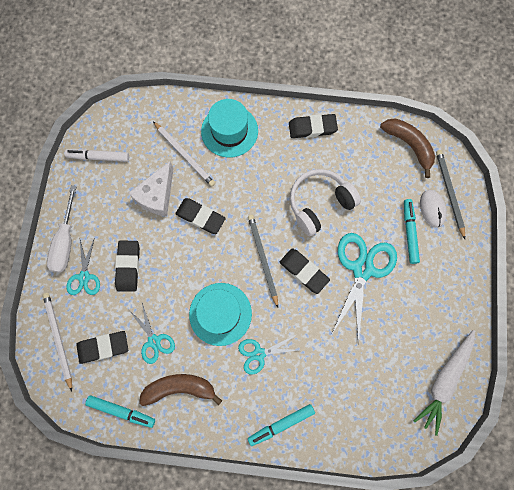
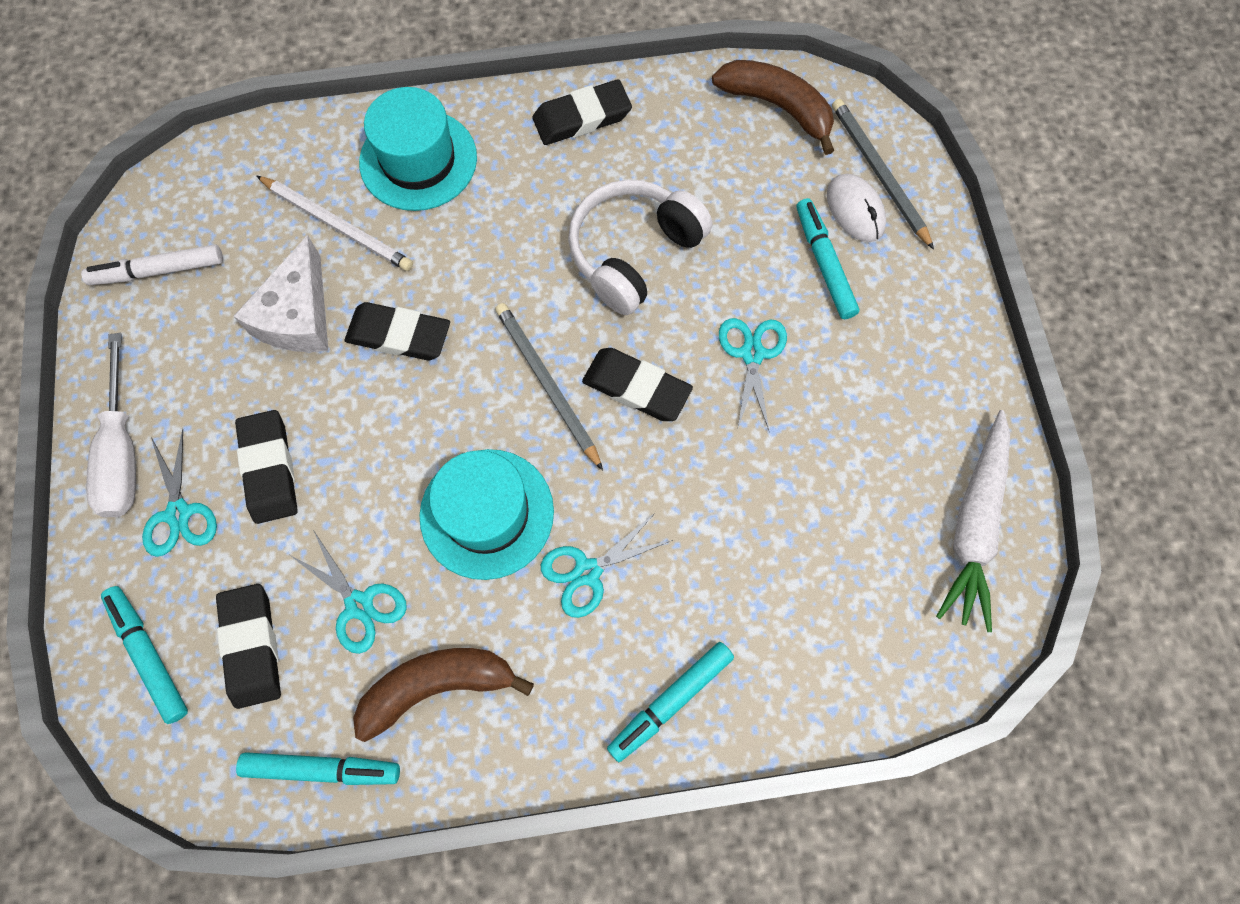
camera: 15 degrees left, 5 degrees down
(59, 338) = (149, 654): white pencil -> turquoise marker
(103, 347) = (252, 646): black eraser -> black eraser turned 75 degrees counterclockwise
(362, 269) = (752, 354): turquoise scissors -> turquoise scissors, size x0.55

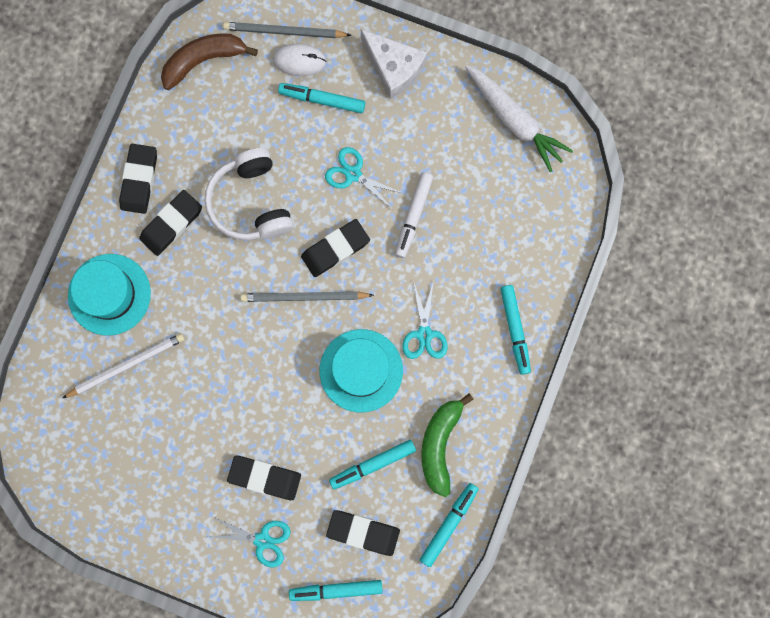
camera: 60 degrees left, 10 degrees up
(123, 452) = (205, 556): white screwdriver -> none
(158, 271) = (93, 487): white marker -> white marker (413, 216)
(298, 316) = (175, 417): white cheese -> white cheese (394, 67)
(359, 604) = (372, 464): turquoise scissors -> turquoise marker
(399, 335) = (223, 365): black eraser -> black eraser (171, 224)
(437, 686) = (440, 444): brown banana -> green banana

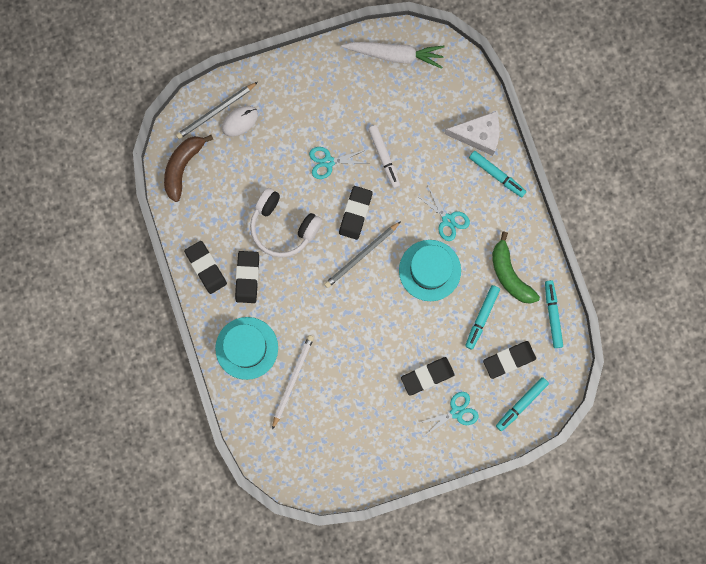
camera: 40 degrees left, 0 degrees up
(322, 100) = (273, 133): turquoise marker -> none
(394, 67) = (299, 80): white cheese -> white cheese (478, 135)

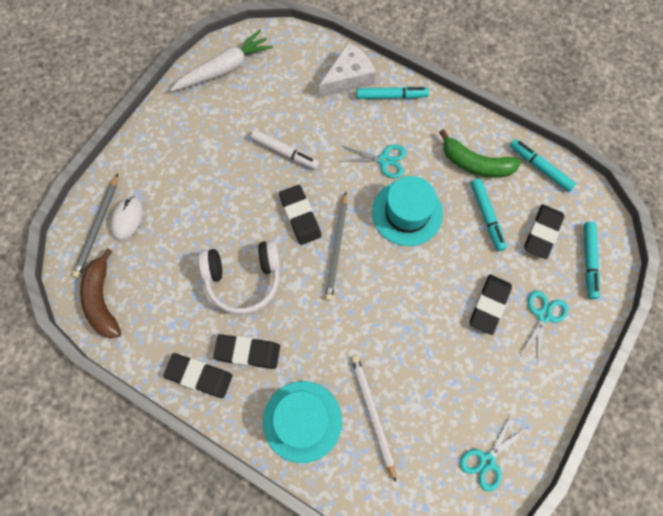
camera: 40 degrees left, 10 degrees down
(247, 277) = (247, 352): black eraser -> black eraser turned 45 degrees counterclockwise
(328, 162) = (238, 192): turquoise scissors -> turquoise scissors (487, 461)

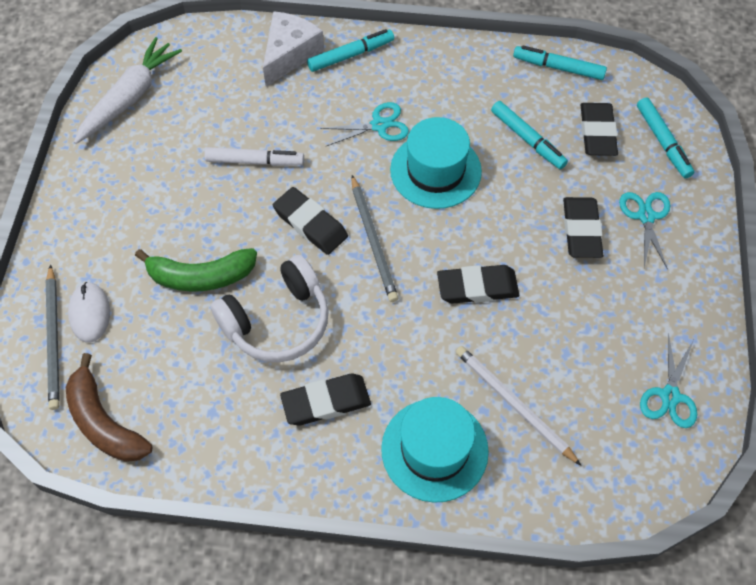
camera: 25 degrees left, 10 degrees down
(199, 376) = (278, 456): black eraser -> black eraser (477, 287)
(475, 163) = (485, 90): green banana -> green banana (201, 276)

